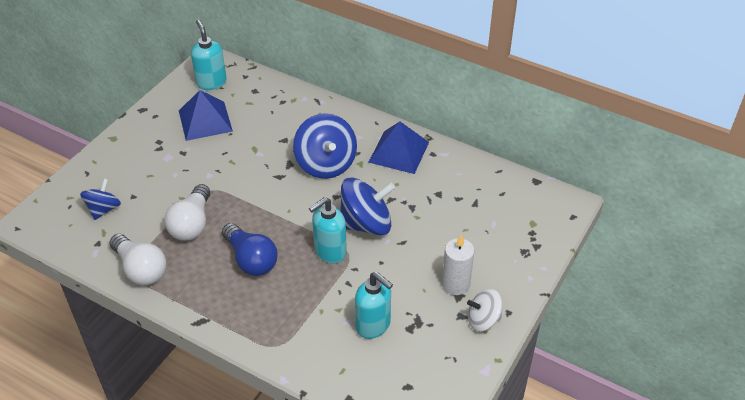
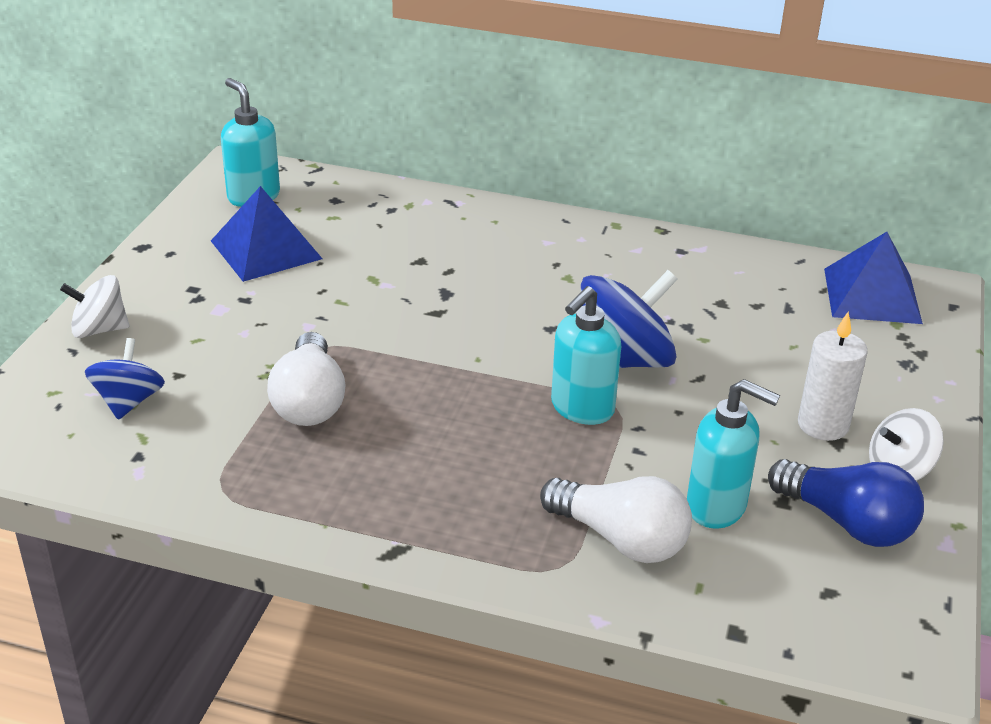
camera: 15 degrees left, 10 degrees down
(103, 161) = (99, 329): none -> white spinning top
(141, 269) = (241, 485): white light bulb -> white light bulb (620, 539)
(251, 260) = (445, 440): blue light bulb -> blue light bulb (847, 522)
(326, 164) = (510, 285): blue spinning top -> none
(398, 152) = (624, 254): blue pyramid -> blue pyramid (872, 295)

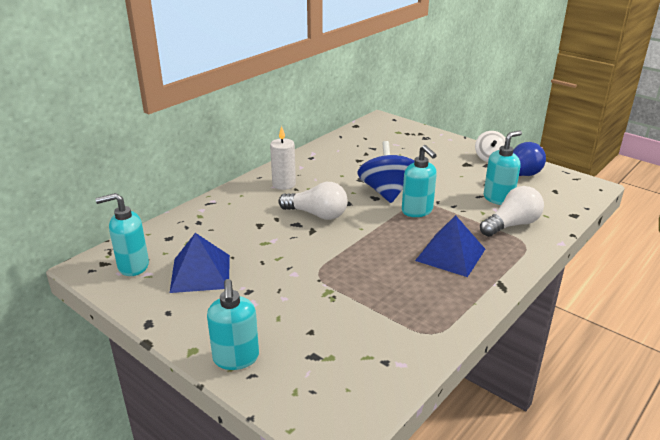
camera: 65 degrees left, 5 degrees down
(99, 329) = (236, 358): white spinning top -> turquoise soap dispenser
(129, 401) = (327, 357): blue spinning top -> none
(309, 401) = (367, 287): white light bulb -> white light bulb (317, 214)
(823, 425) = (456, 164): white candle -> white candle (284, 184)
(872, 295) = (376, 130): blue pyramid -> blue pyramid (450, 254)

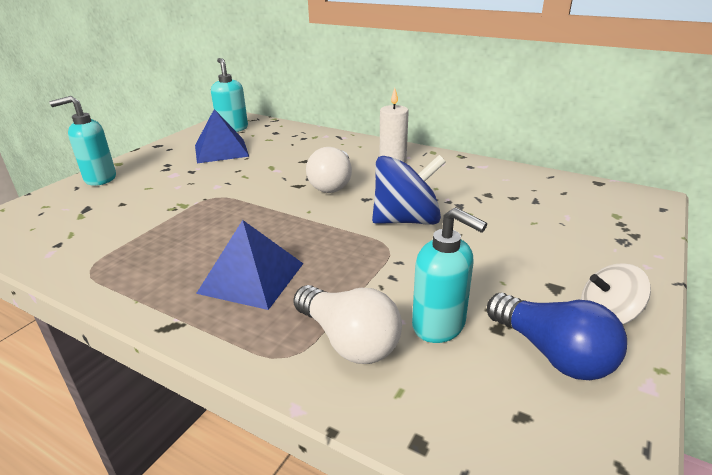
camera: 80 degrees right, 0 degrees up
(417, 211) = (363, 246): turquoise soap dispenser -> none

